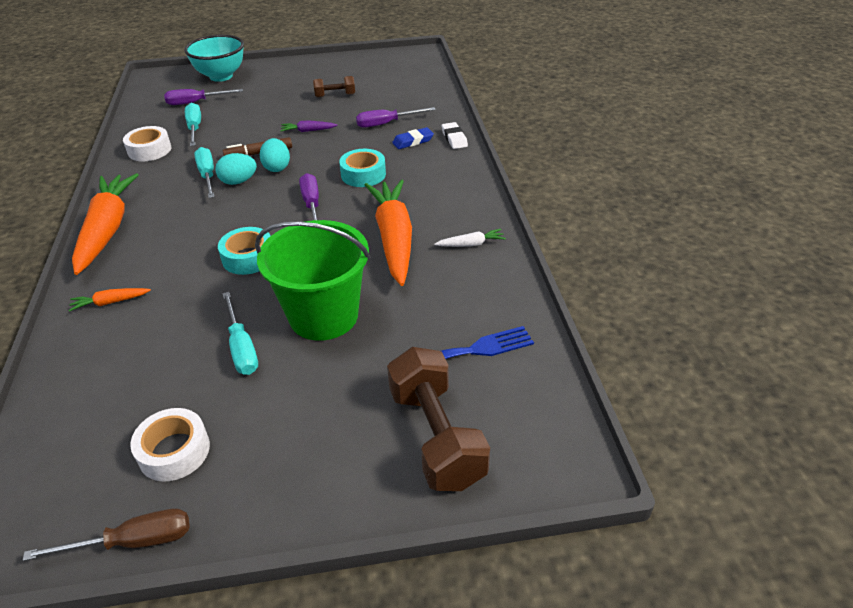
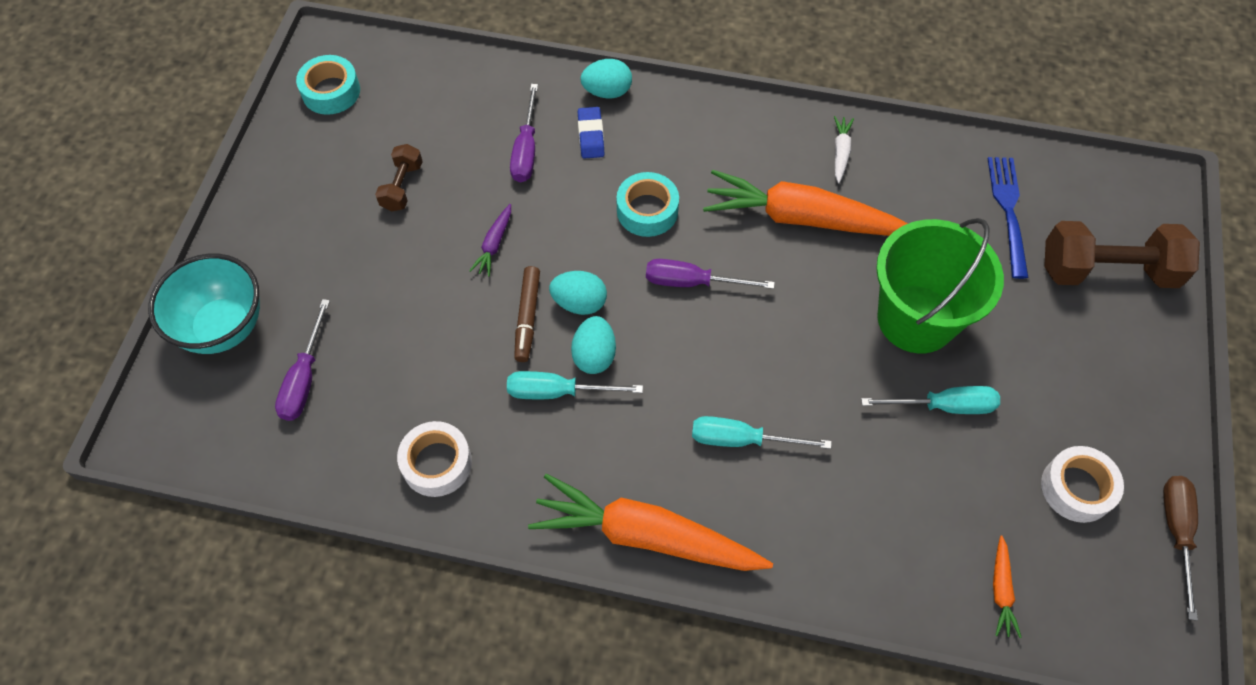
camera: 70 degrees left, 20 degrees up
(110, 302) = (816, 538): orange carrot -> orange carrot (1001, 590)
(195, 128) = (398, 391): turquoise screwdriver -> turquoise screwdriver (741, 440)
(248, 257) = (780, 373): turquoise tape -> turquoise tape (331, 91)
(454, 138) = (607, 92): white eraser -> turquoise egg

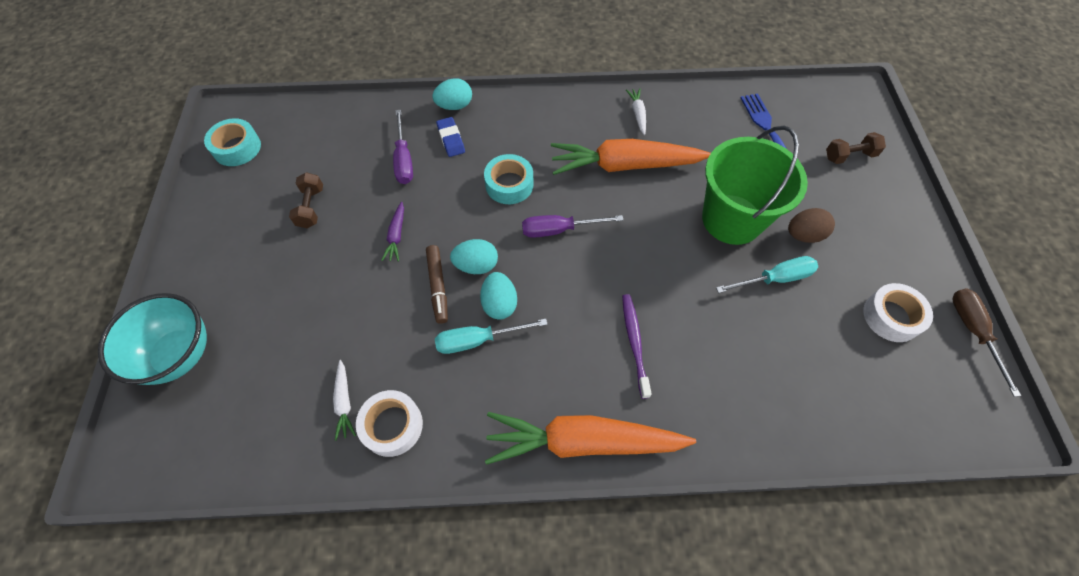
camera: 15 degrees left, 0 degrees up
(304, 378) = (260, 381): purple screwdriver -> none
(390, 424) = (344, 402): none -> white carrot
(741, 440) = (634, 342): turquoise screwdriver -> purple toothbrush
(1001, 590) = (869, 411): orange carrot -> none
(1003, 360) = (803, 235): none -> brown egg
(1107, 271) = (849, 156): brown dumbbell -> brown dumbbell, size x0.52

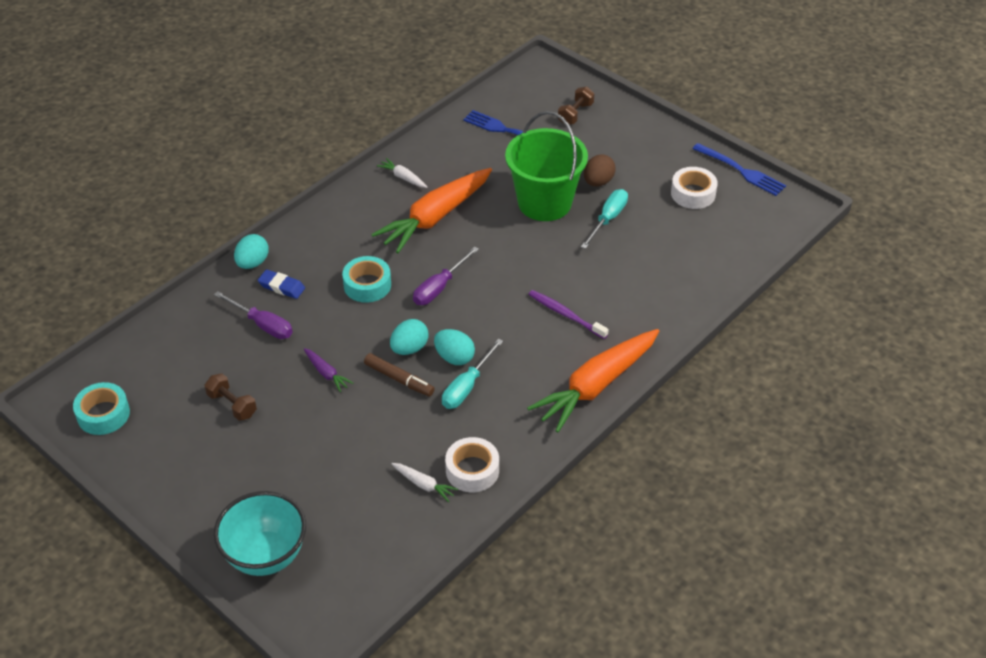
camera: 45 degrees left, 15 degrees down
(972, 332) = (741, 171): brown screwdriver -> blue fork

